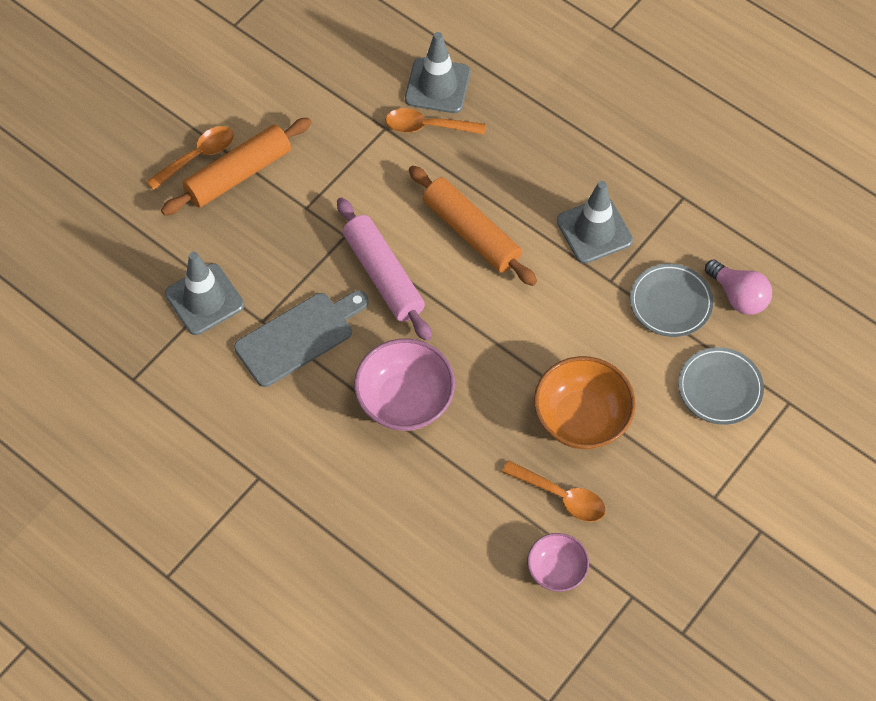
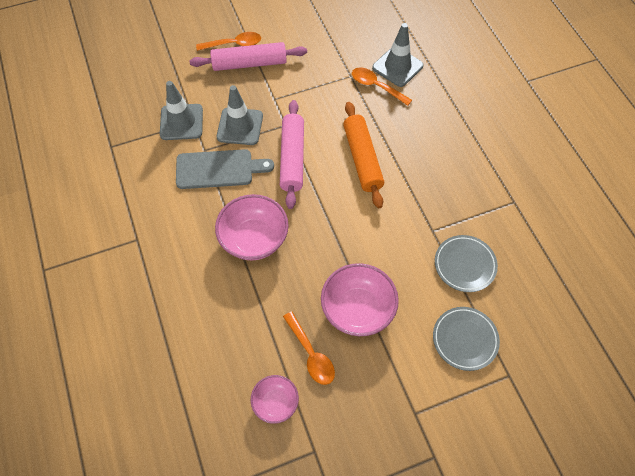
camera: 30 degrees right, 0 degrees up
(238, 174) = (249, 63): orange rolling pin -> pink rolling pin
(581, 418) = (357, 309): orange bowl -> pink bowl
(594, 230) = (441, 195): grey traffic cone -> grey traffic cone (240, 126)
(738, 296) = (515, 284): pink light bulb -> none

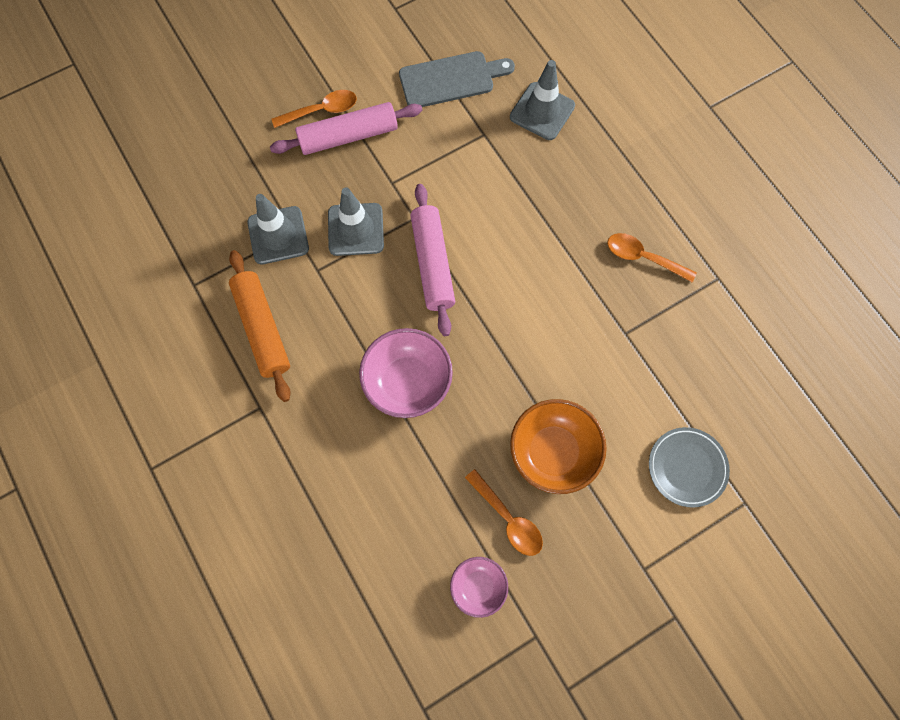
camera: 10 degrees left, 10 degrees up
(218, 169) = (341, 294): grey cutting board -> grey cutting board (451, 79)
(357, 309) = (553, 452): pink bowl -> orange bowl
(362, 159) = (521, 250): orange rolling pin -> orange rolling pin (262, 329)
(376, 86) = (520, 144): orange spoon -> orange spoon (643, 257)
(464, 265) = (671, 372): grey plate -> none

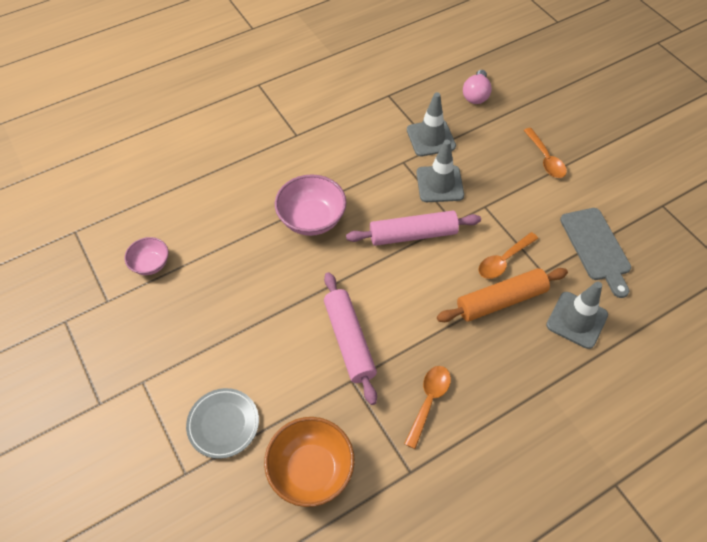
camera: 90 degrees right, 15 degrees down
(205, 176) = (476, 95): none -> pink light bulb
(262, 329) = (355, 133): orange rolling pin -> orange rolling pin (501, 300)
(348, 136) = (524, 177): pink rolling pin -> pink rolling pin (349, 340)
(508, 519) = (198, 284): orange spoon -> orange spoon (503, 260)
(553, 452) = (247, 317): orange bowl -> orange bowl (311, 470)

